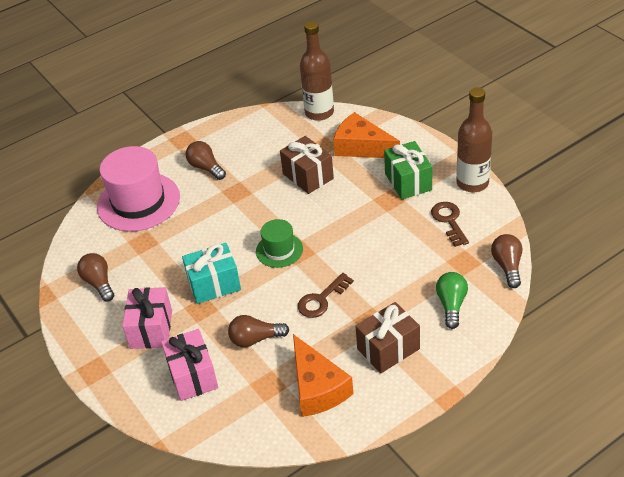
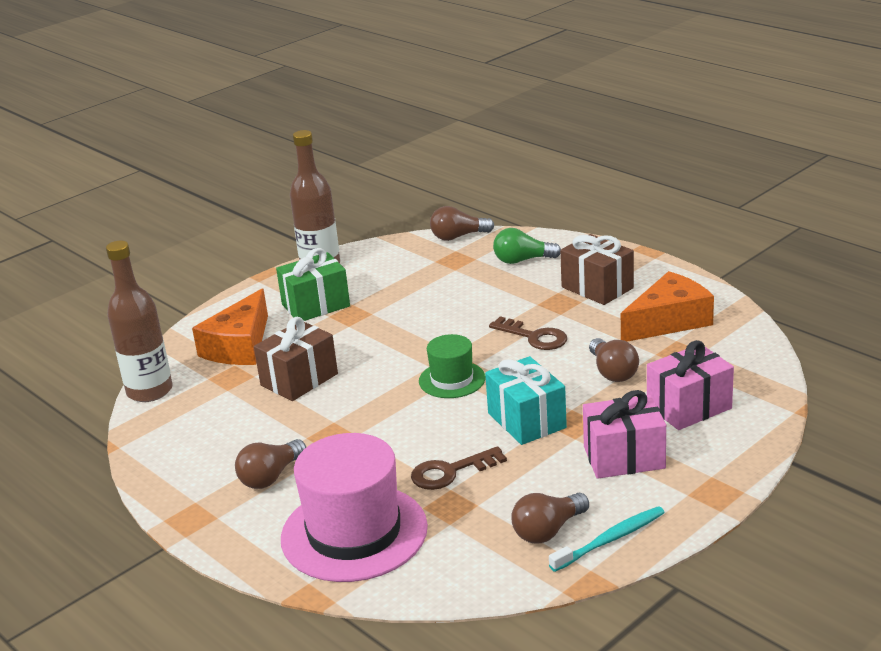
camera: 100 degrees left, 15 degrees down
(77, 310) = (610, 539): none -> turquoise toothbrush
(449, 221) = (388, 273): brown key -> brown key (450, 472)

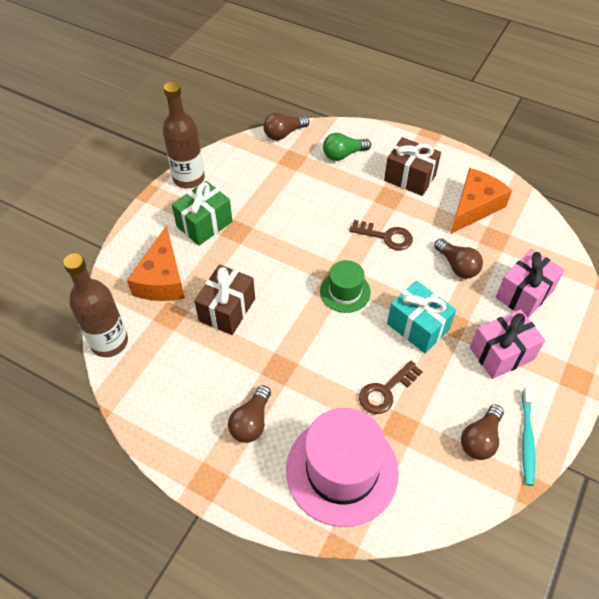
camera: 20 degrees left, 25 degrees up
(610, 539) = (527, 439): turquoise toothbrush -> turquoise toothbrush turned 150 degrees clockwise

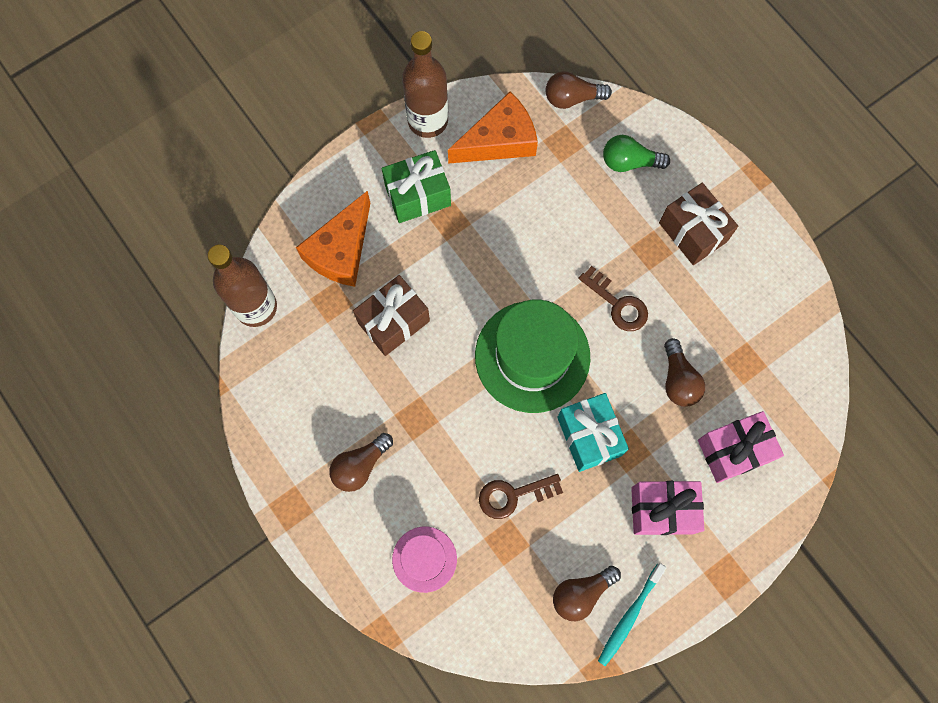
camera: 25 degrees right, 20 degrees up
(342, 470) = (424, 559): pink hat -> pink hat, size x0.53
(345, 292) = (532, 356): green hat -> green hat, size x1.88
(474, 207) = (747, 308): orange cheese -> orange cheese (499, 140)

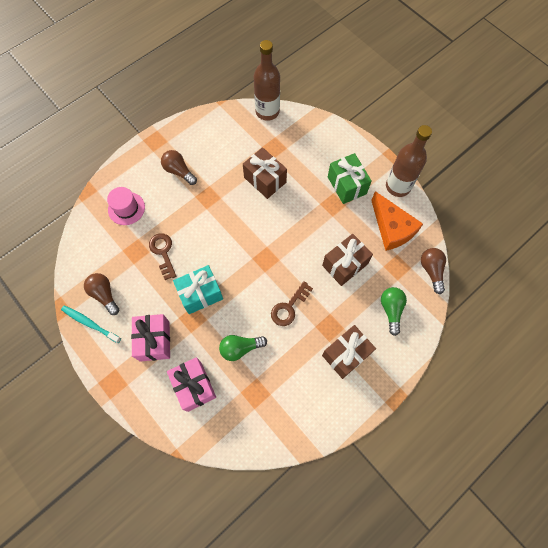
camera: 85 degrees right, 5 degrees down
(341, 250) = (306, 149): orange cheese -> none
(532, 356) = (249, 257): green hat -> none
(554, 216) = (345, 265): none -> brown gift
(678, 380) = (240, 348): brown light bulb -> green light bulb

